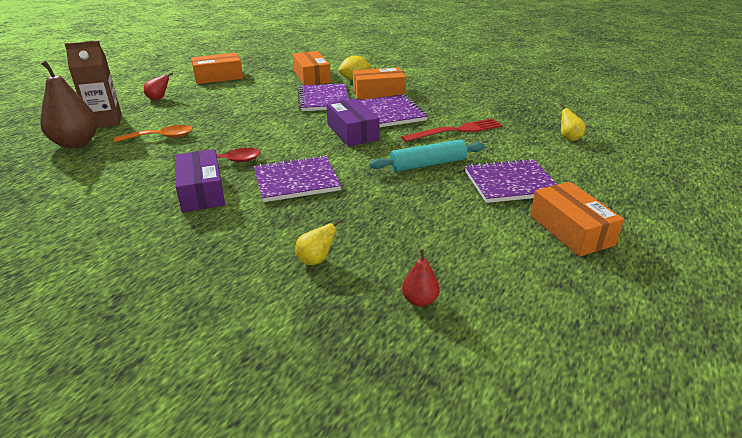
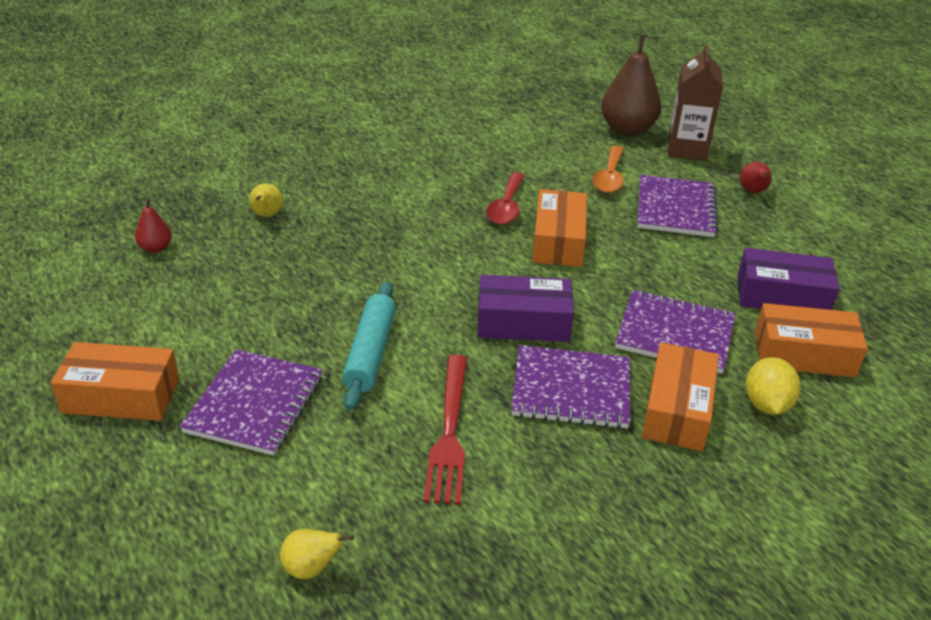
camera: 115 degrees right, 5 degrees up
(201, 191) = (449, 182): purple box -> purple box (782, 296)
(218, 77) = (838, 254): orange box -> orange box (558, 241)
(296, 181) = (419, 240): purple notebook -> purple notebook (675, 209)

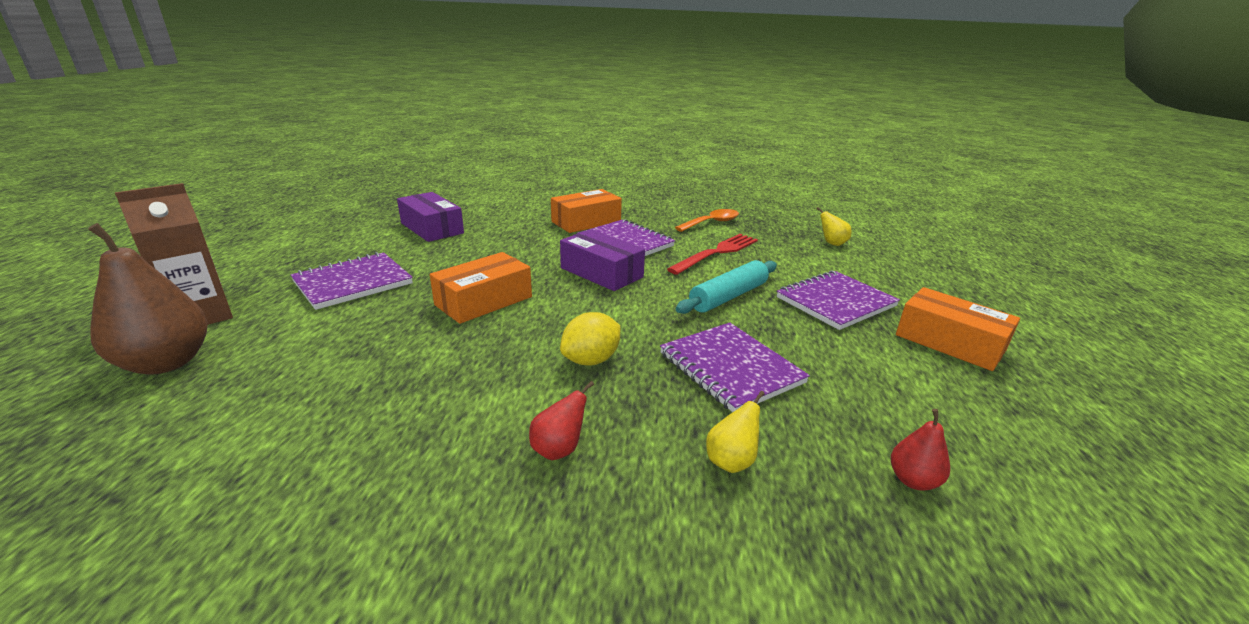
camera: 140 degrees left, 10 degrees down
(506, 207) = (466, 343): red spoon -> none
(609, 177) = (325, 325): orange spoon -> orange spoon (712, 223)
(675, 334) = (526, 238): purple notebook -> purple notebook (730, 368)
(753, 191) = (274, 269): red pear -> red pear (559, 449)
(766, 404) = (542, 210): yellow lemon -> yellow lemon (591, 360)
(804, 354) = (484, 213): orange box -> none

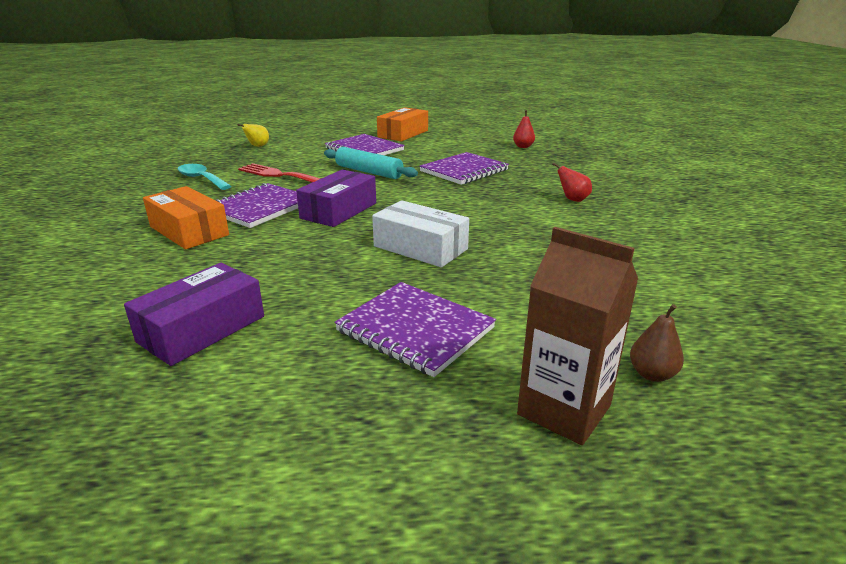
camera: 100 degrees left, 0 degrees up
(166, 363) = (652, 374): brown pear -> brown pear, size x0.48
(484, 301) = (420, 248): orange box -> white box
(591, 360) = (483, 201): yellow lemon -> none
(712, 223) = (201, 179): orange spoon -> turquoise spoon
(731, 461) = (542, 170): yellow pear -> none

